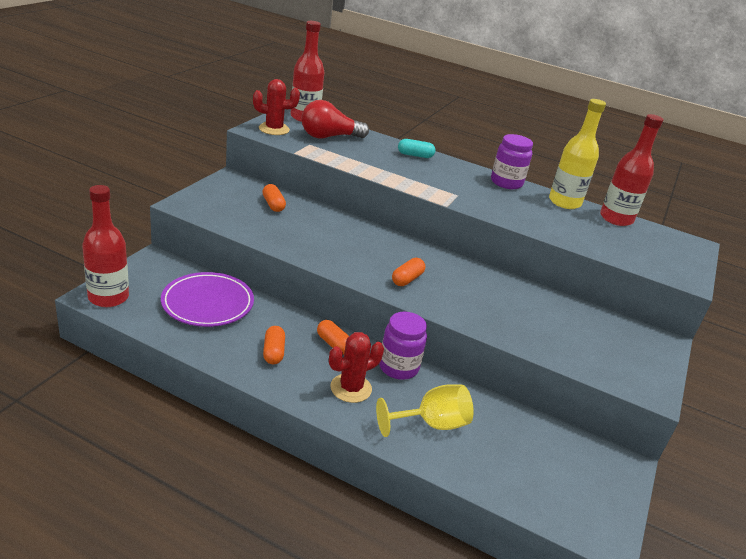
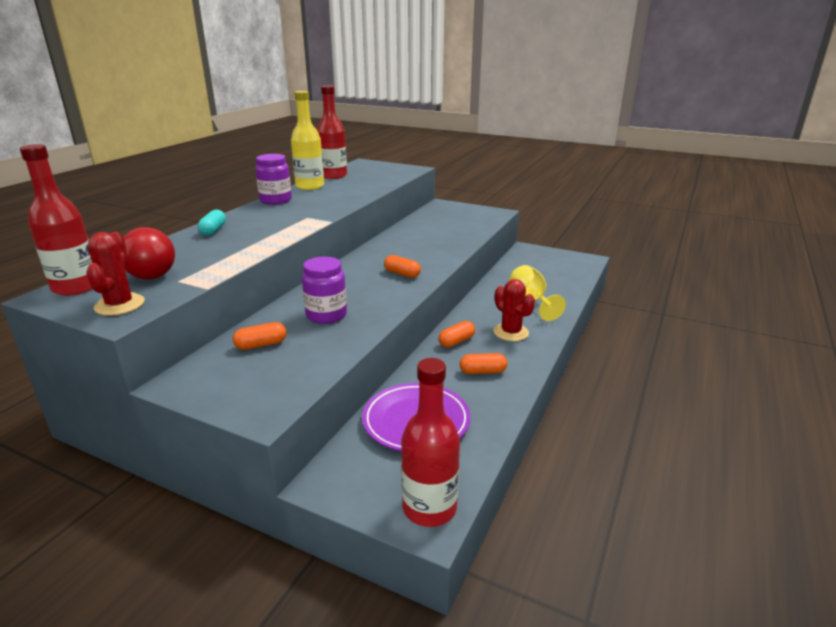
camera: 85 degrees left, 5 degrees down
(398, 367) = (473, 313): purple jar -> purple jar (326, 315)

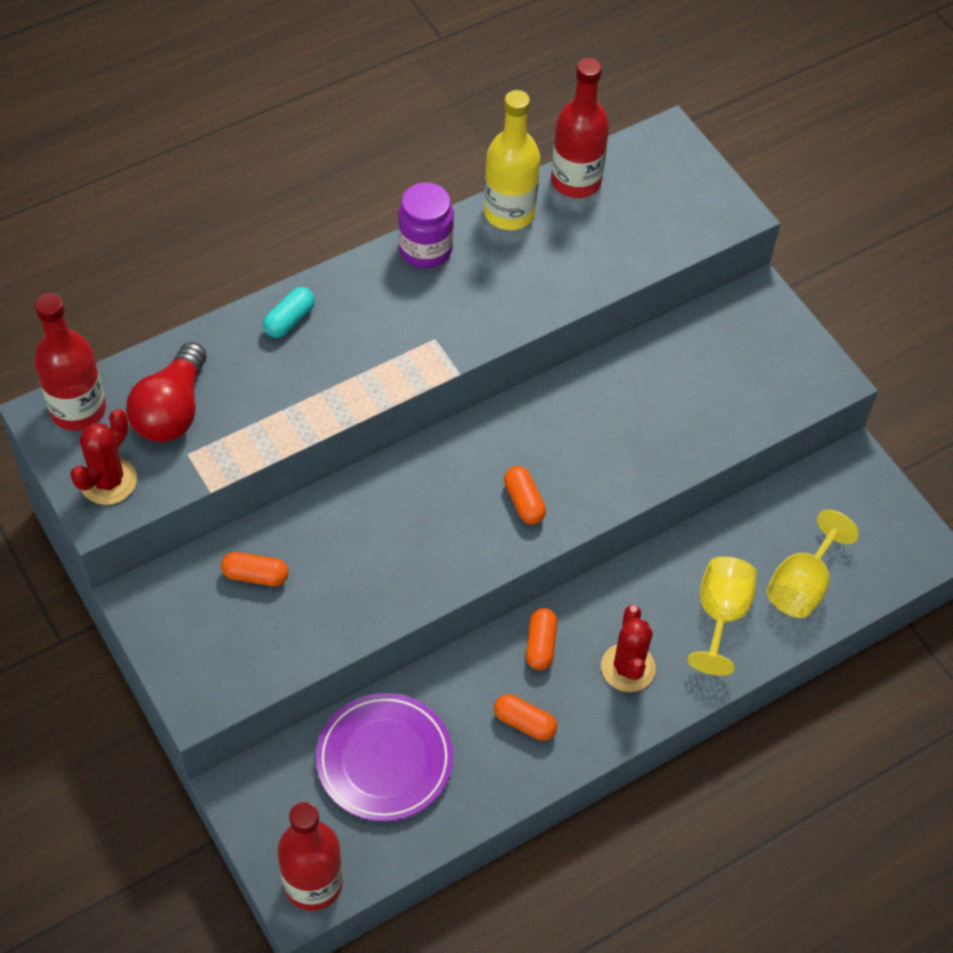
camera: 30 degrees right, 30 degrees up
(326, 315) = (362, 553): purple jar -> none
(456, 341) = (540, 645): orange capsule -> orange capsule turned 75 degrees counterclockwise
(552, 283) = (802, 585): none -> yellow goblet

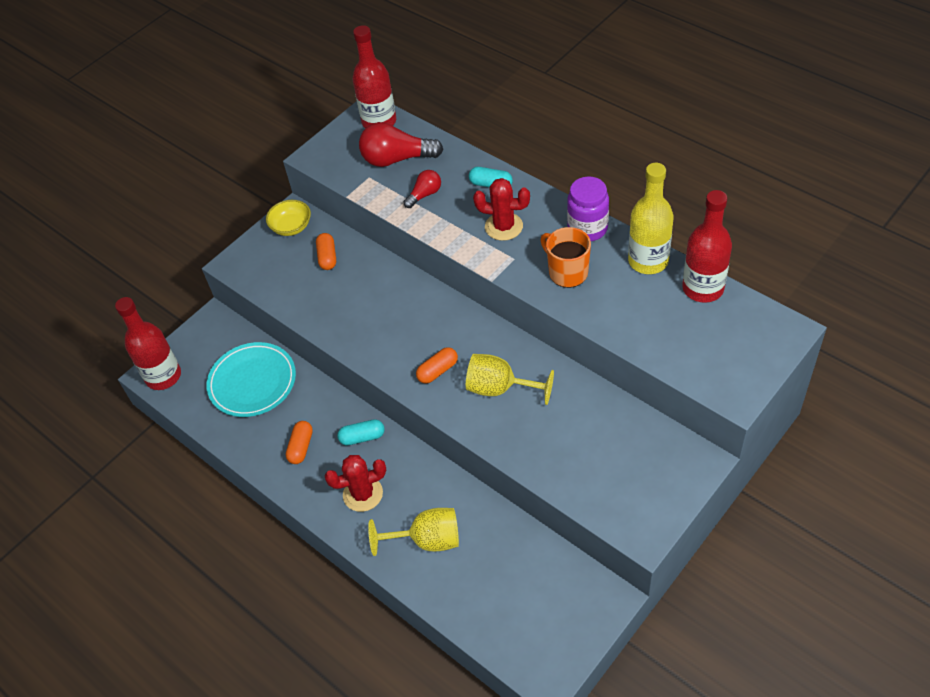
camera: 80 degrees right, 5 degrees down
(108, 481) = (336, 152): red cactus -> red cactus (503, 226)
(167, 607) = (291, 227): none -> yellow bowl
(264, 398) = (424, 195): none -> red light bulb
(384, 760) = (252, 382): purple plate -> turquoise plate
(486, 294) = (567, 272): none -> orange mug
(540, 645) = (362, 437): orange capsule -> turquoise capsule
(802, 585) = (475, 588): yellow goblet -> yellow goblet (500, 388)

